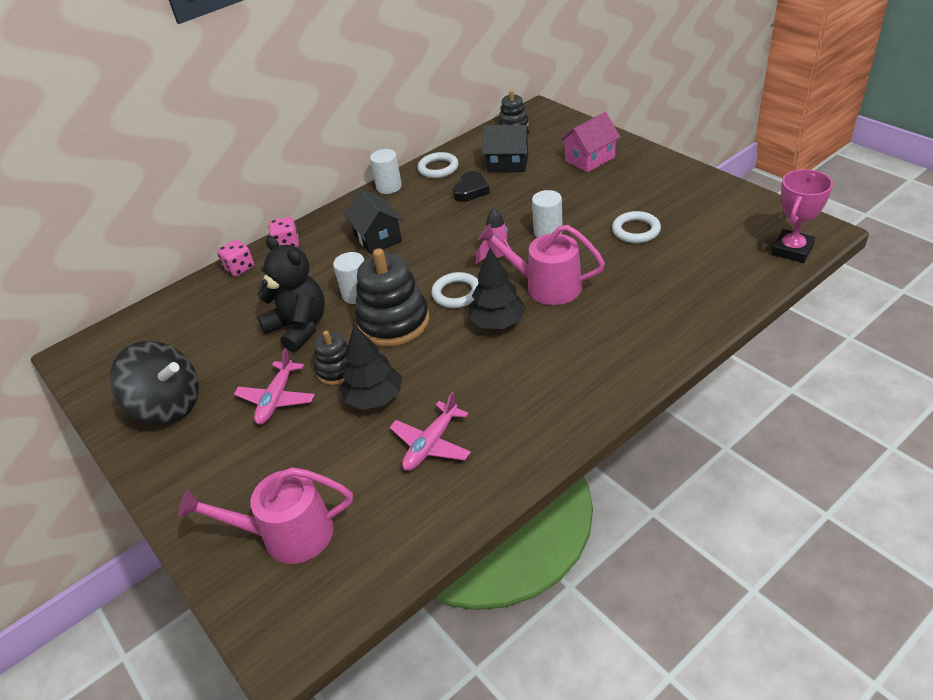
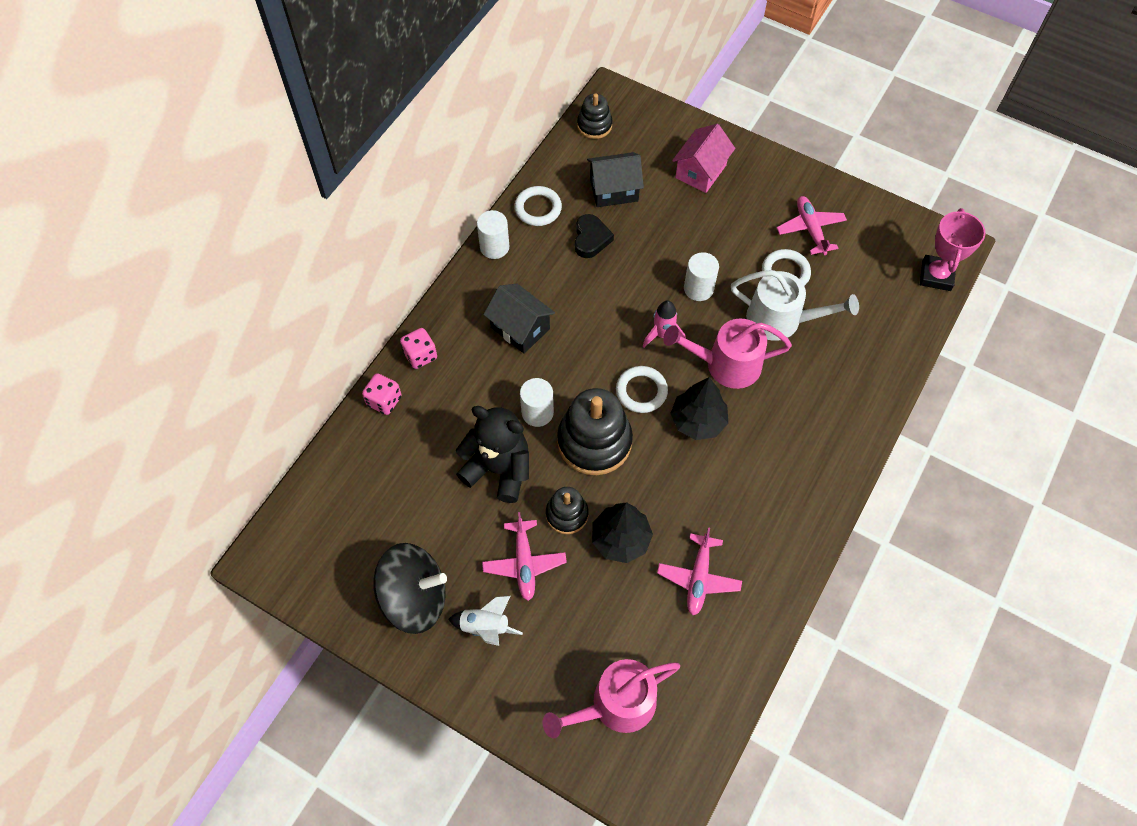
camera: 25 degrees left, 20 degrees up
(211, 441) = (486, 627): none -> white rocket
(615, 262) = (780, 319): none -> white watering can
(674, 204) = (810, 229): none -> pink plane

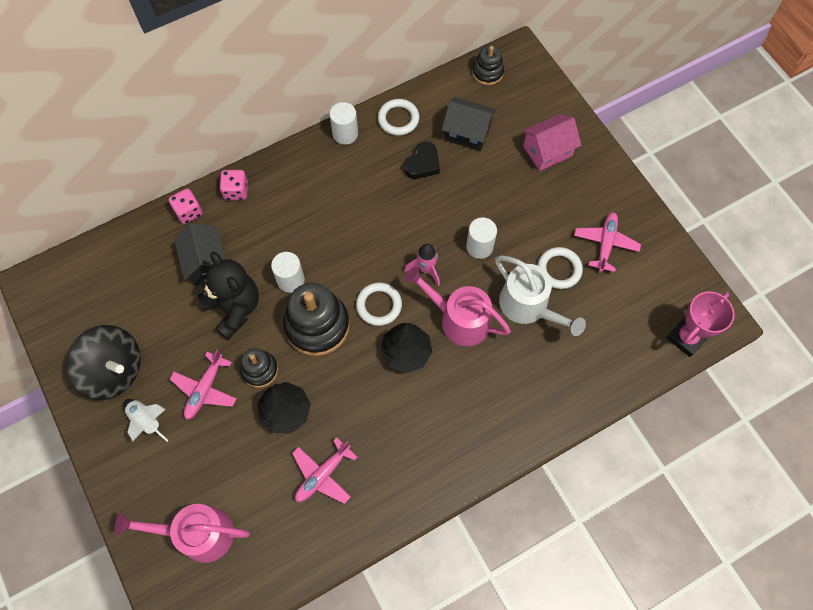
camera: 30 degrees right, 5 degrees up
(520, 328) = (322, 207): black house -> black house (206, 263)

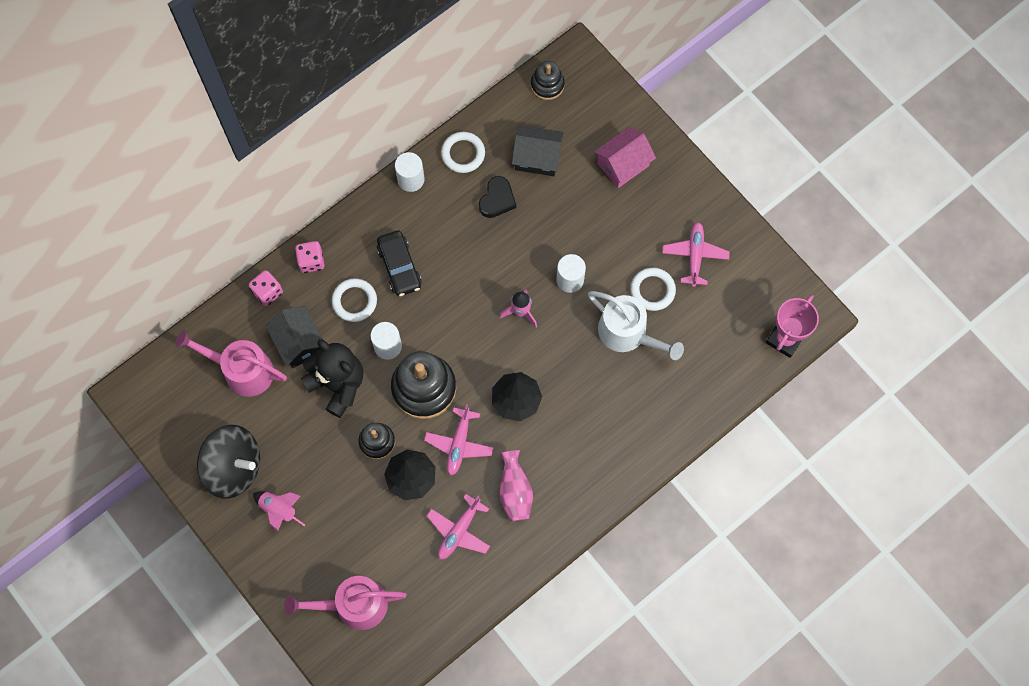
camera: 10 degrees left, 5 degrees up
(147, 421) = (279, 510): white rocket -> pink rocket
(205, 389) = (328, 470): pink plane -> pink plane (459, 444)
(318, 209) = (399, 267): none -> black car
(379, 305) = (481, 357): white ring -> white ring (354, 301)
(388, 444) = (515, 491): none -> pink vase
(459, 319) = (562, 358): pink watering can -> pink watering can (242, 370)

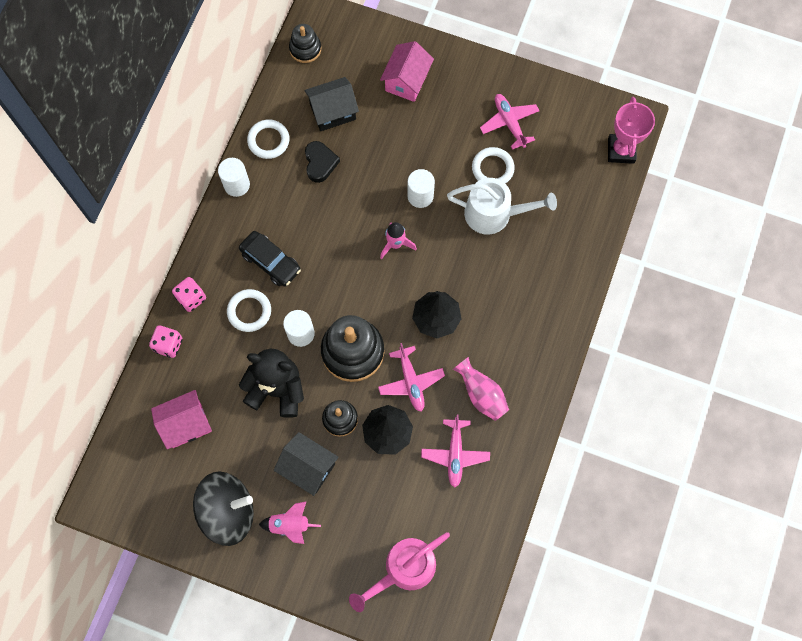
camera: 30 degrees left, 0 degrees up
(242, 370) = (186, 424): pink watering can -> pink house
(299, 343) = (222, 373): black house -> black house (308, 467)

